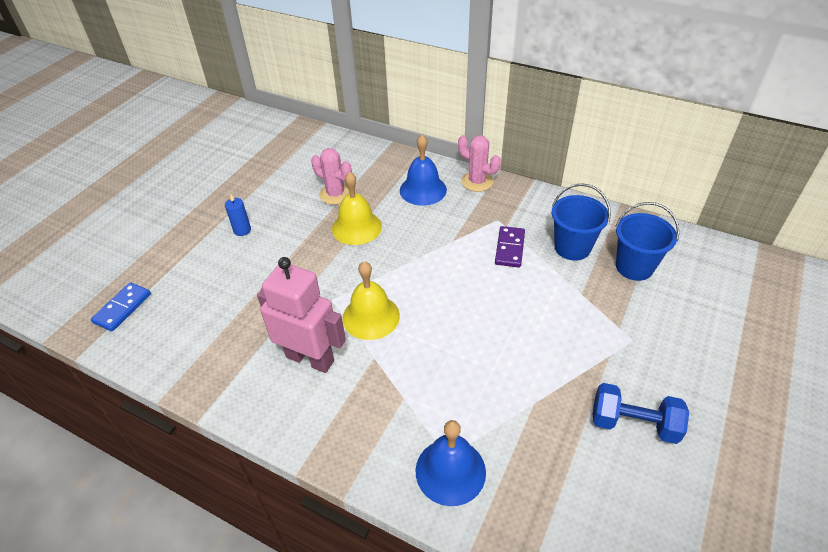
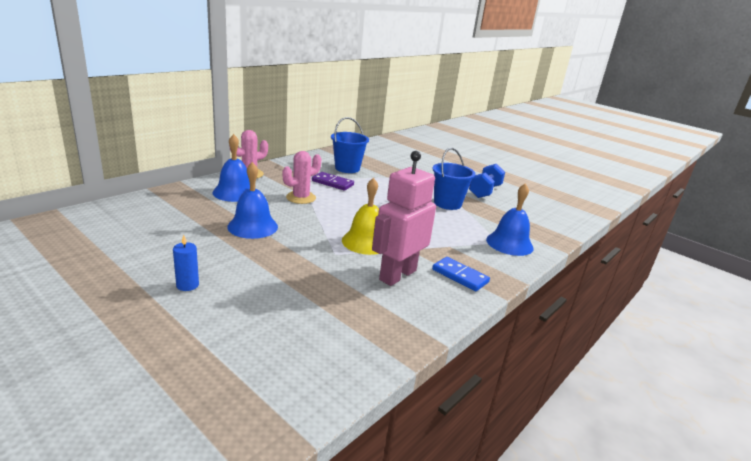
camera: 80 degrees left, 20 degrees down
(122, 308) = (247, 394): blue domino -> blue domino (460, 276)
(335, 194) = (192, 226): pink cactus -> pink cactus (301, 198)
(356, 227) = (252, 226): yellow bell -> blue bell
(634, 267) = (376, 160): blue bucket -> blue bucket (447, 203)

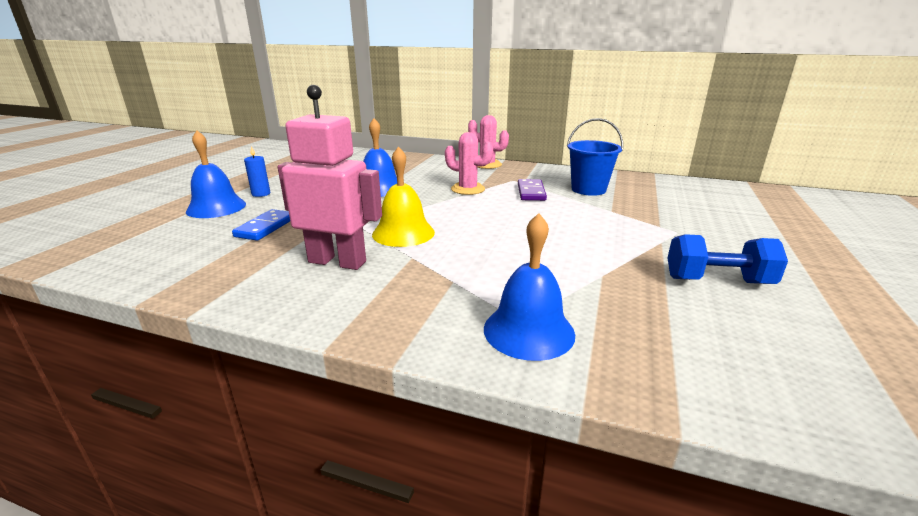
camera: 70 degrees right, 0 degrees up
(235, 192) = (439, 169): blue bell -> blue bell (216, 207)
(447, 203) = (598, 259): blue bucket -> none
(460, 276) = (367, 301): blue domino -> blue domino (265, 227)

